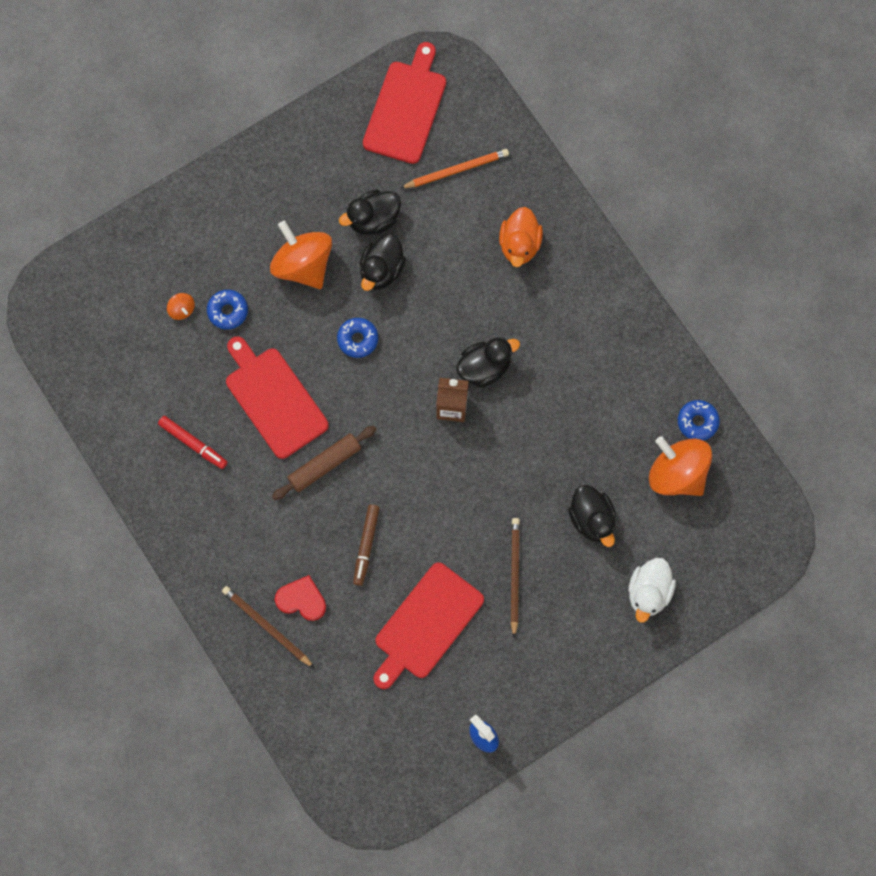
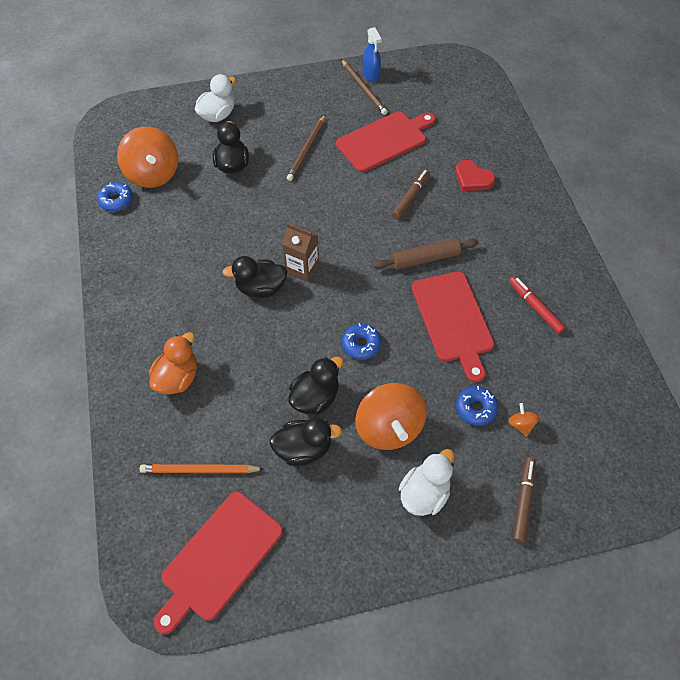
camera: 160 degrees left, 15 degrees down
(165, 240) = (523, 501): none -> brown marker
(253, 217) = (424, 493): none -> white duck
(266, 626) = (504, 170): brown pencil -> brown pencil (364, 89)

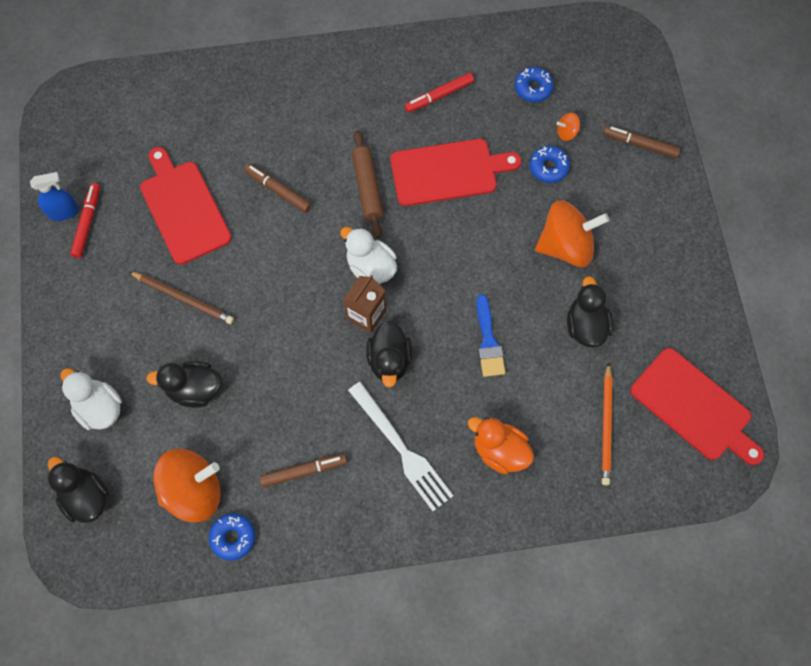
camera: 85 degrees left, 10 degrees up
(165, 238) = (304, 471): none -> brown marker
(182, 302) = (401, 449): none -> white fork
(282, 363) = (488, 341): none -> blue brush
(315, 397) = (530, 311): black duck -> black duck (86, 497)
(361, 344) = (471, 262): blue donut -> blue donut (533, 88)
(364, 89) = (87, 223): brown pencil -> red marker
(424, 493) = (632, 223): white duck -> white duck (371, 267)
(472, 179) = (260, 123): red heart -> none

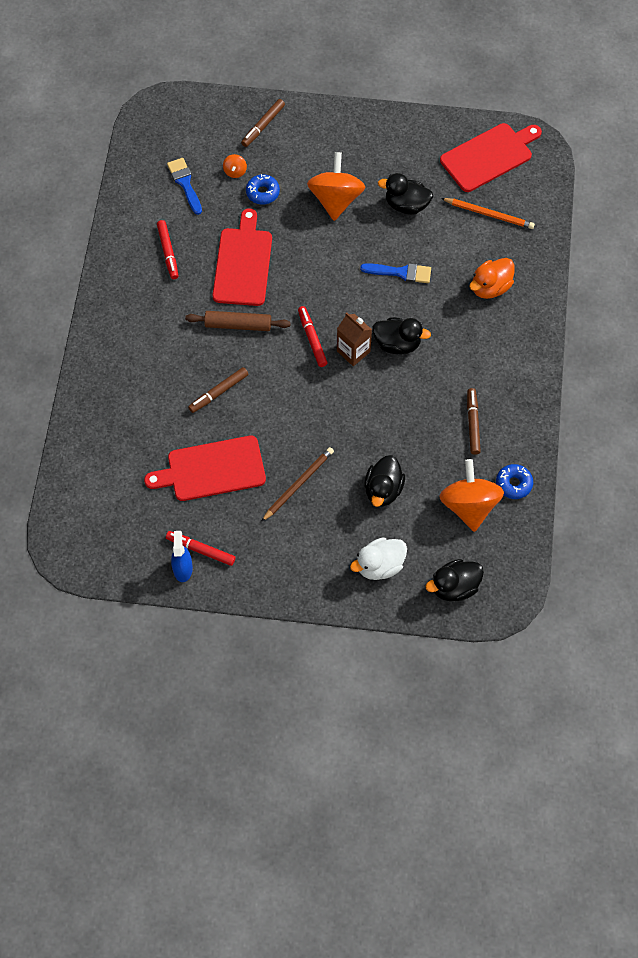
camera: 75 degrees left, 5 degrees down
(371, 267) = (312, 339): white duck -> red marker
(401, 449) = (472, 352): white fork -> none
(533, 88) = (185, 183): blue donut -> blue brush

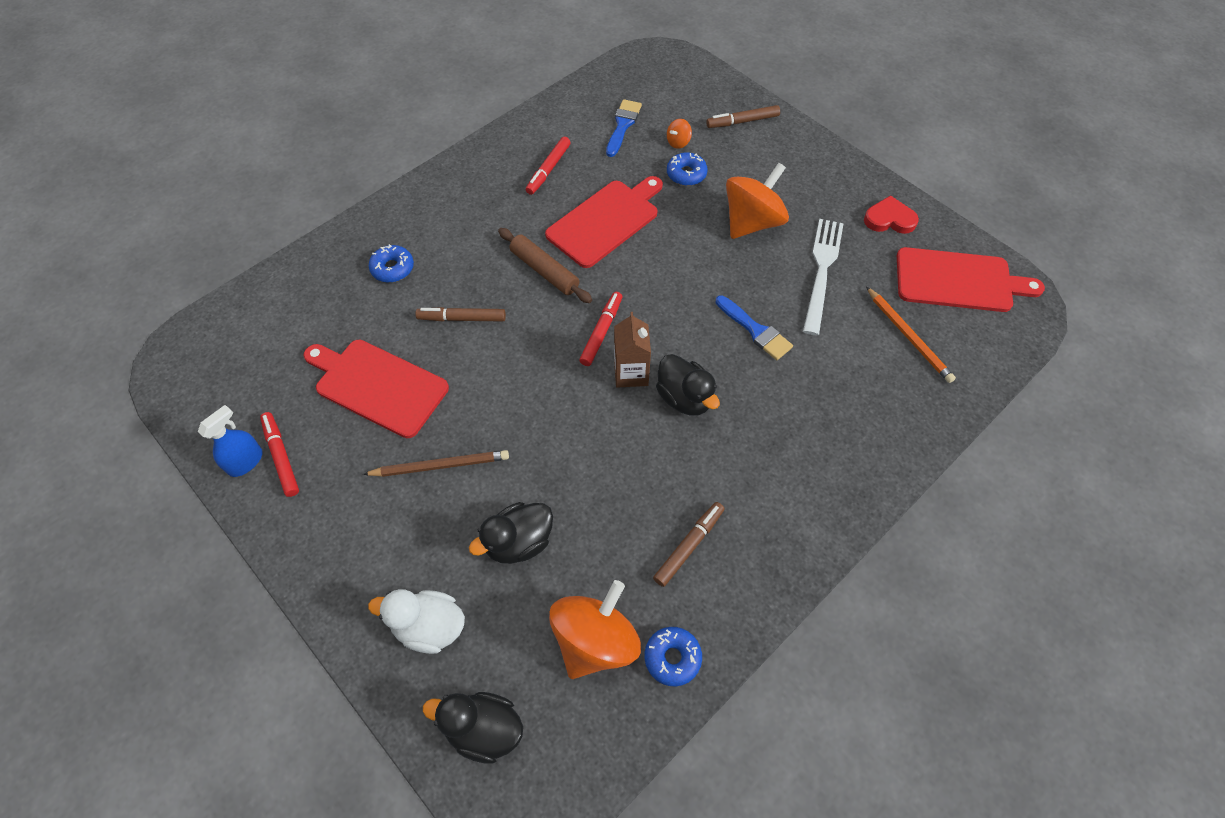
camera: 40 degrees right, 5 degrees down
(138, 393) = (392, 268): none -> blue donut
(406, 205) = (822, 271): black duck -> white fork
(416, 139) = (889, 219): none -> red heart
(490, 287) = (844, 411): orange duck -> none

